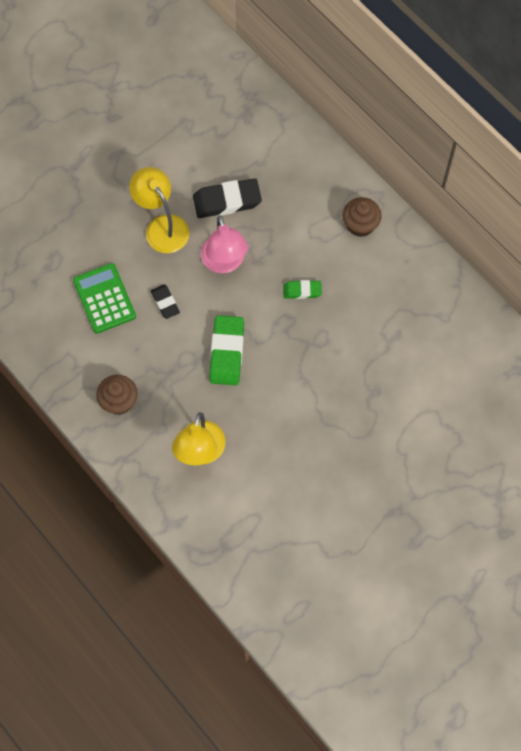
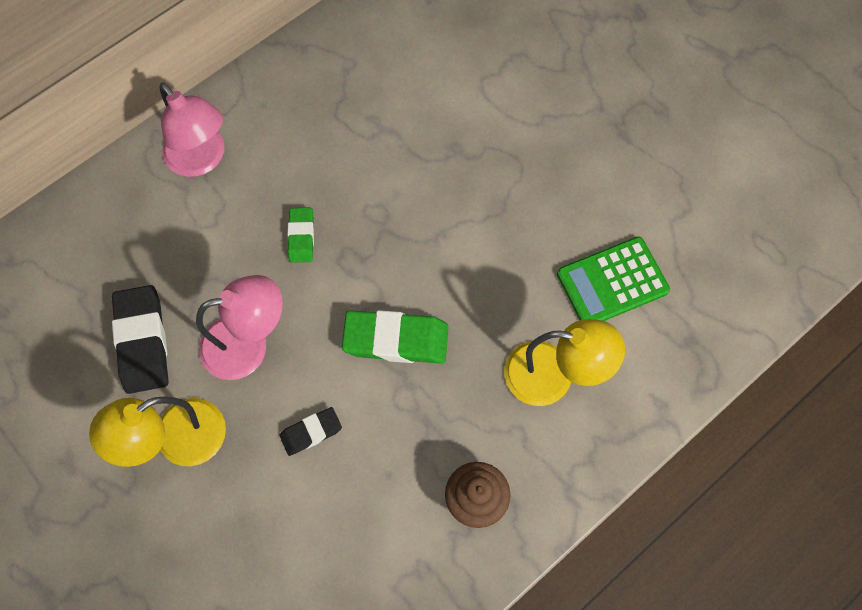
camera: 90 degrees left, 0 degrees up
(104, 298) = (299, 530): green calculator -> green calculator (612, 282)
(360, 225) = (202, 160): brown cupcake -> pink lamp

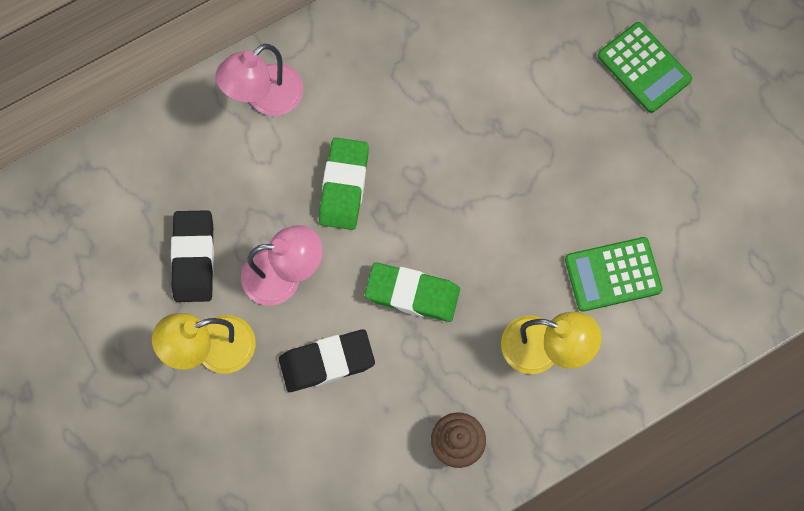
camera: 10 degrees right, 5 degrees up
(202, 160) = (265, 98): pink lamp -> pink lamp turned 75 degrees clockwise
(301, 237) = (344, 186): green eraser -> green eraser, size x1.78
(311, 432) = (327, 362): black eraser -> black eraser, size x1.78
(599, 68) = (644, 68): none -> green calculator

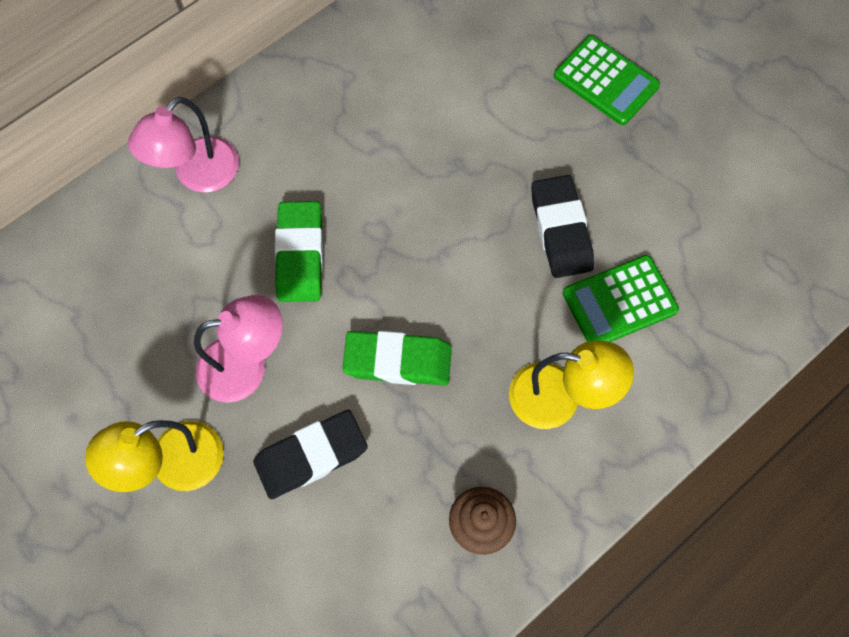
camera: 10 degrees left, 5 degrees down
(194, 258) = (138, 363): black eraser -> black eraser (561, 230)

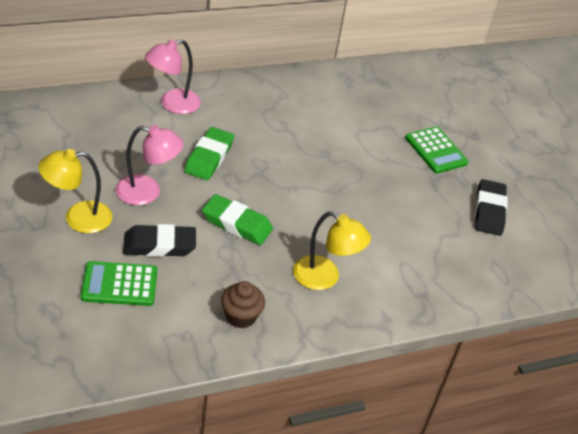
camera: 15 degrees right, 25 degrees down
(561, 230) = (370, 204): black eraser -> black eraser (489, 211)
(619, 302) = (388, 249): green calculator -> green calculator (119, 284)

